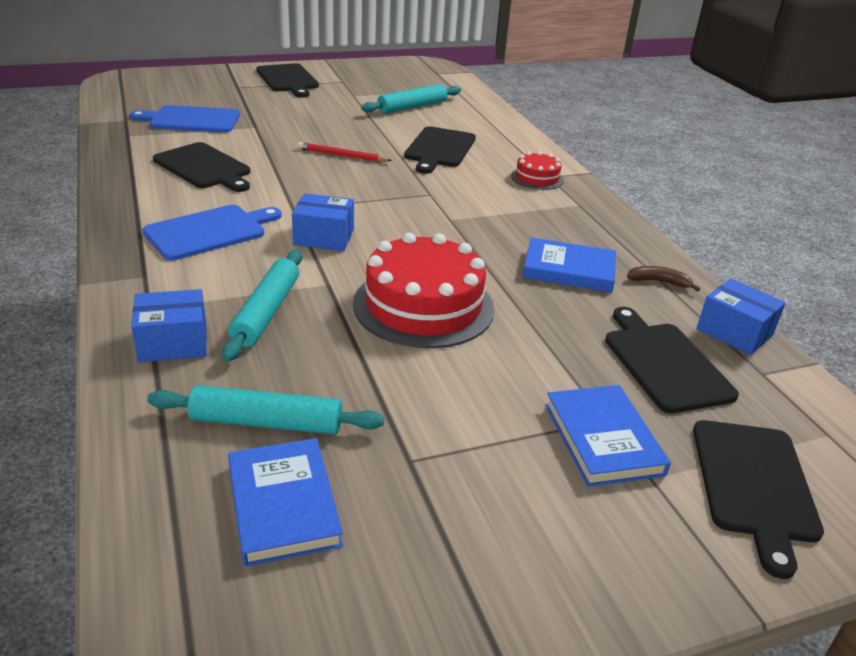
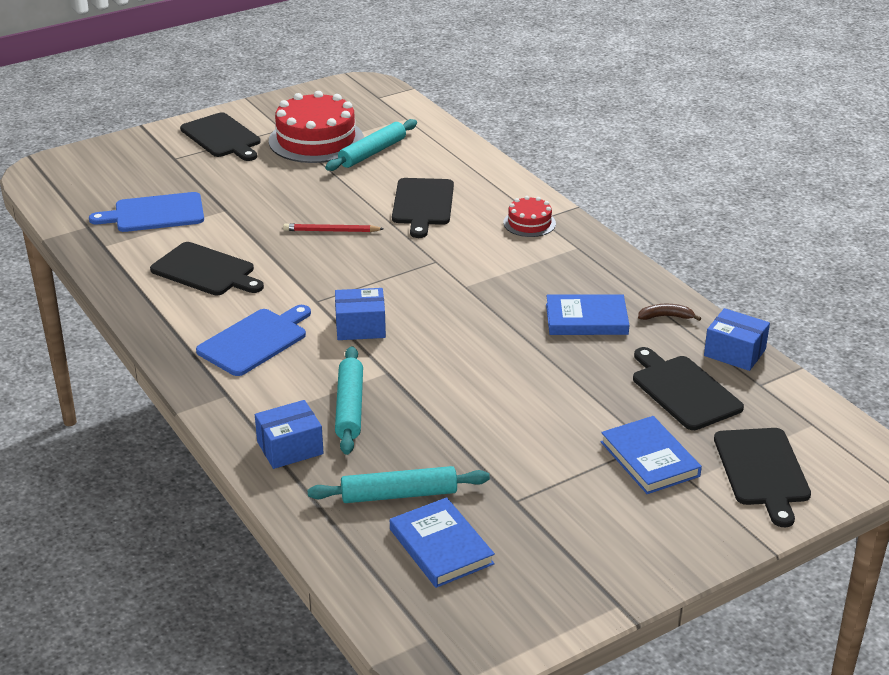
camera: 10 degrees left, 0 degrees up
(423, 306) = (476, 377): red cake -> red cake (316, 140)

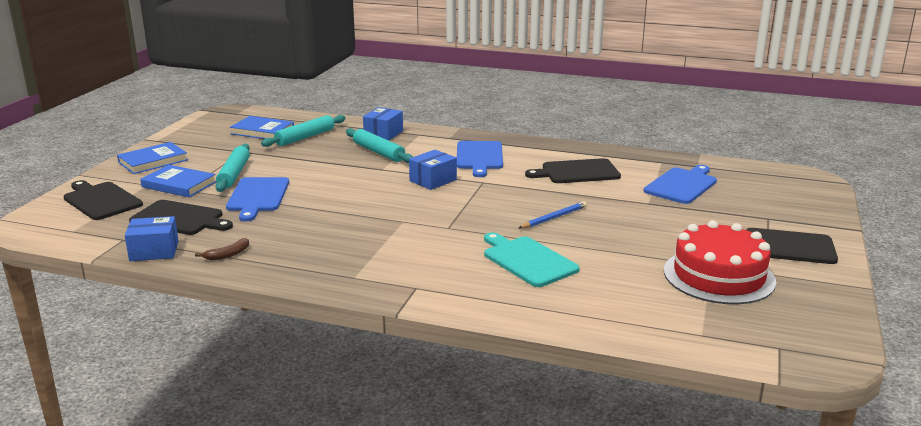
camera: 140 degrees right, 10 degrees down
(331, 231) = (554, 218): red pencil -> blue pencil
(372, 152) = (652, 285): turquoise rolling pin -> turquoise rolling pin (234, 174)
(423, 204) = (527, 260): black cutting board -> turquoise cutting board
(529, 223) = (419, 280): red cake -> none
(572, 389) = (257, 196): none -> blue cutting board
(586, 319) = (289, 233): blue book -> blue book (153, 161)

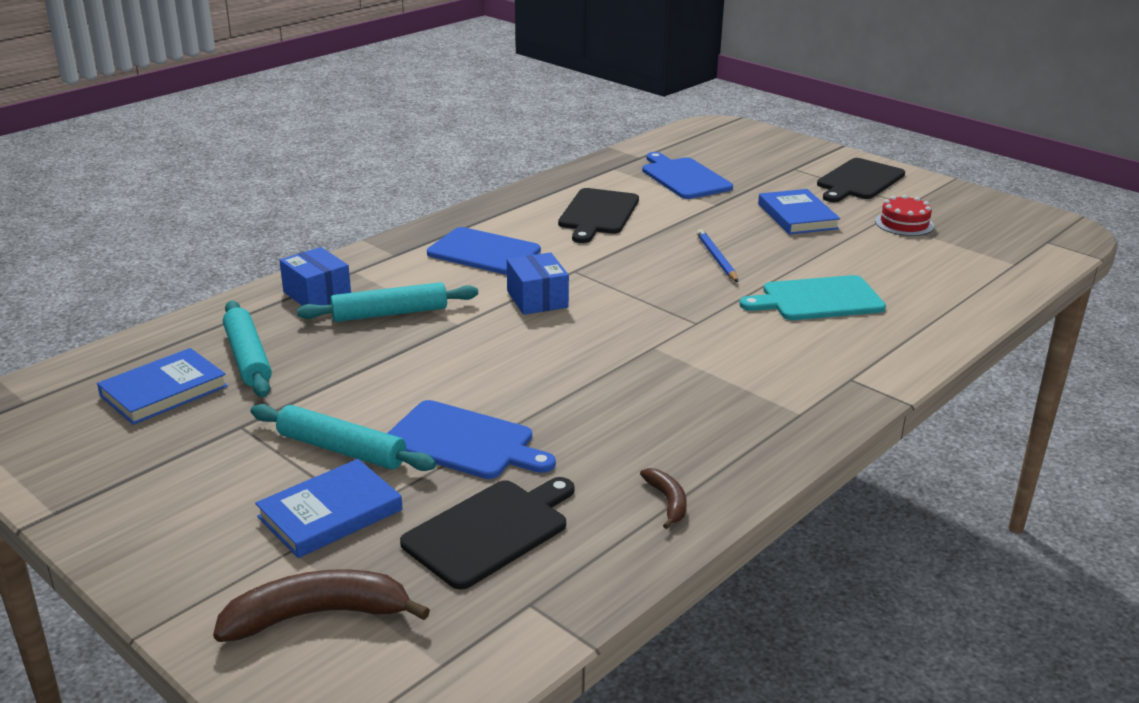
camera: 65 degrees left, 5 degrees up
(101, 200) = (317, 616): black cutting board -> brown banana
(153, 161) = (172, 530): blue book -> blue book (797, 216)
(154, 251) = (604, 573): blue box -> none
(719, 276) = (904, 224): red cake -> red cake, size x0.50

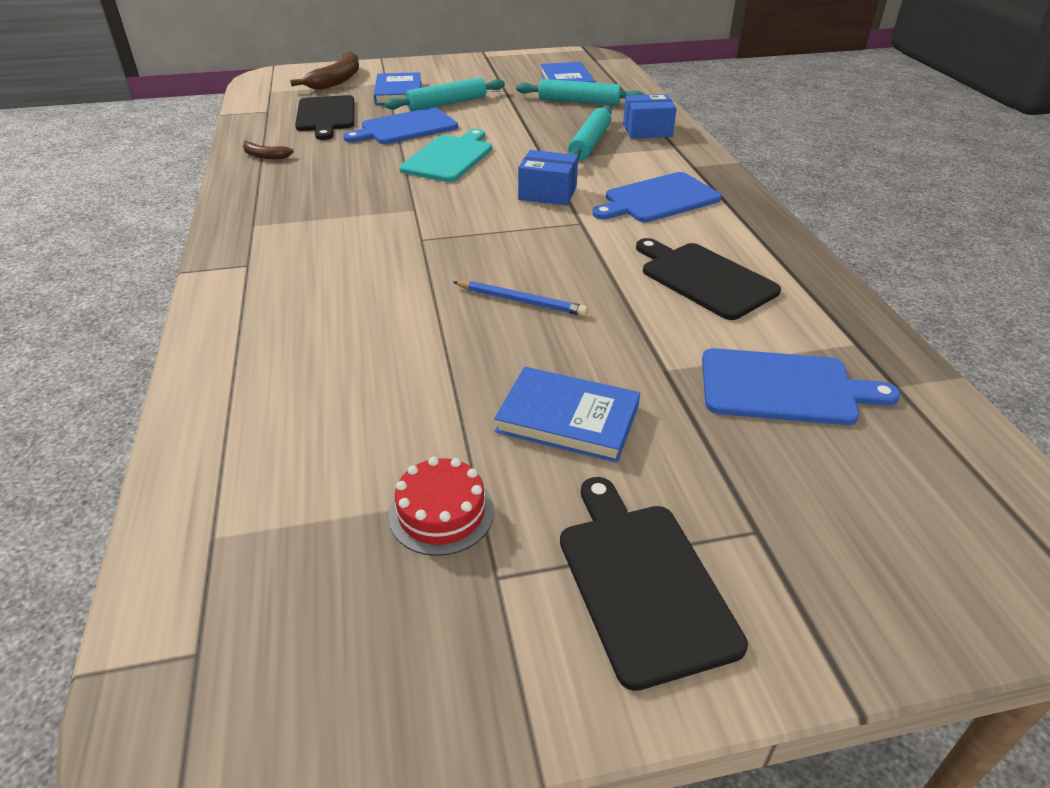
camera: 125 degrees right, 10 degrees up
(817, 299) = (369, 316): turquoise cutting board -> turquoise cutting board (449, 157)

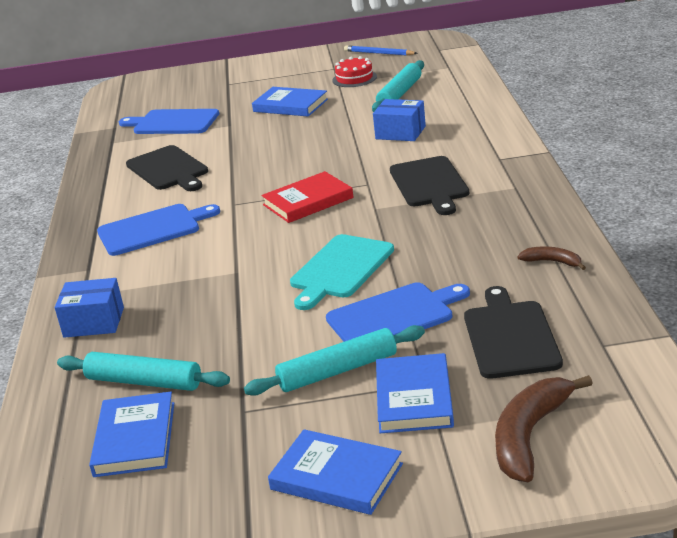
camera: 170 degrees left, 10 degrees down
(444, 70) = (336, 476): none -> blue book
(491, 221) = (308, 201): none -> red book
(521, 301) = (299, 150): blue pencil -> blue pencil (379, 53)
(547, 193) = (250, 230): blue box -> blue box (400, 132)
(589, 143) = (175, 297): turquoise rolling pin -> turquoise rolling pin (400, 94)
(642, 582) = (280, 71): black cutting board -> black cutting board (429, 184)

